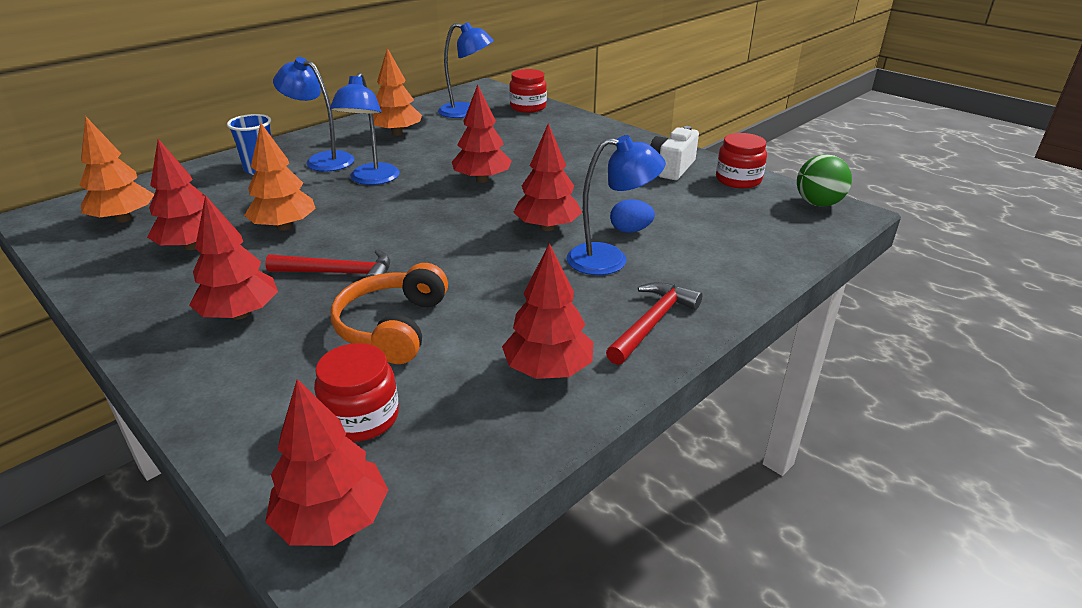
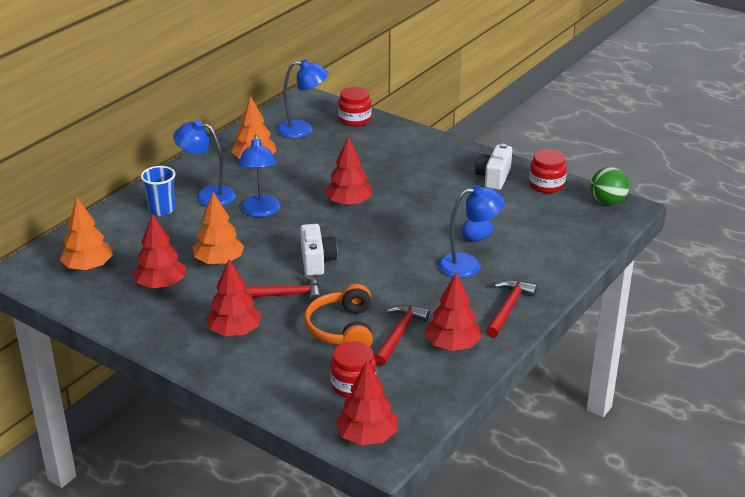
camera: 10 degrees left, 0 degrees up
(407, 237) = (317, 261): none -> white camera
(473, 344) = (399, 334): none -> red hammer
(547, 227) = (415, 242): red tree -> none

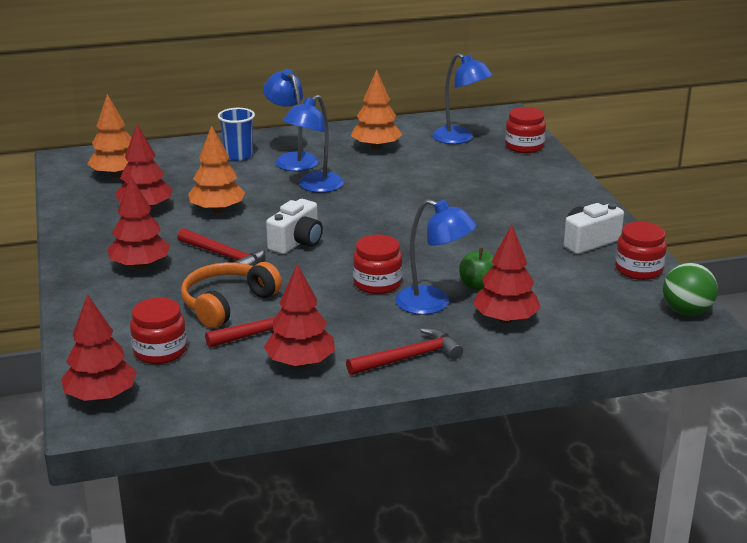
camera: 40 degrees right, 5 degrees down
(349, 203) = (403, 209): red tree -> red tree (505, 319)
(414, 266) = (377, 283): none -> red jar
(476, 239) = (478, 286): blue egg -> green apple

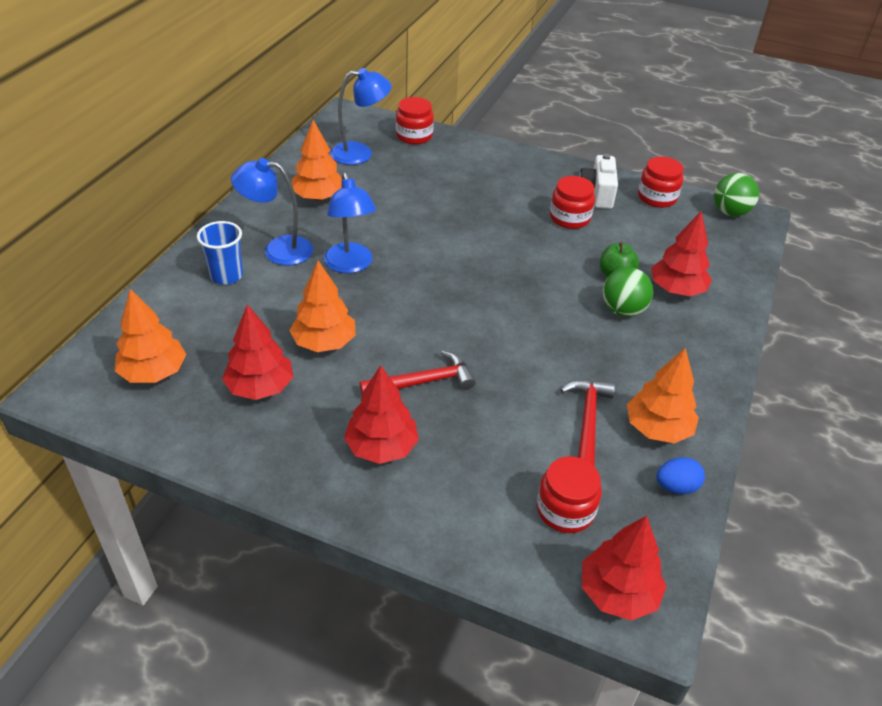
camera: 55 degrees left, 15 degrees up
(227, 304) = (516, 423): orange headphones -> none
(241, 390) = (676, 487): none -> blue egg
(297, 242) = (445, 327): white camera -> none
(300, 363) = (657, 429): red tree -> orange tree
(377, 283) = (563, 320): red jar -> red jar (569, 218)
(409, 358) = (695, 365): red hammer -> none
(433, 304) = (622, 310): blue lamp -> green ball

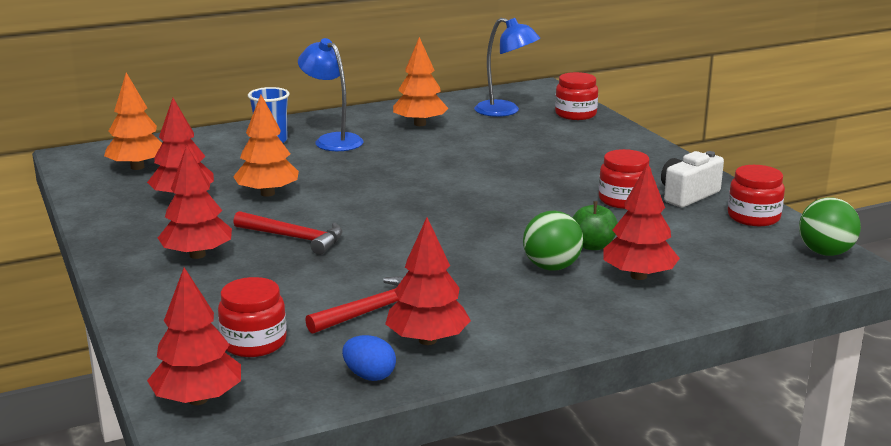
camera: 45 degrees right, 20 degrees down
(350, 265) = (368, 164): blue lamp -> none
(657, 429) = (427, 340): orange tree -> red tree

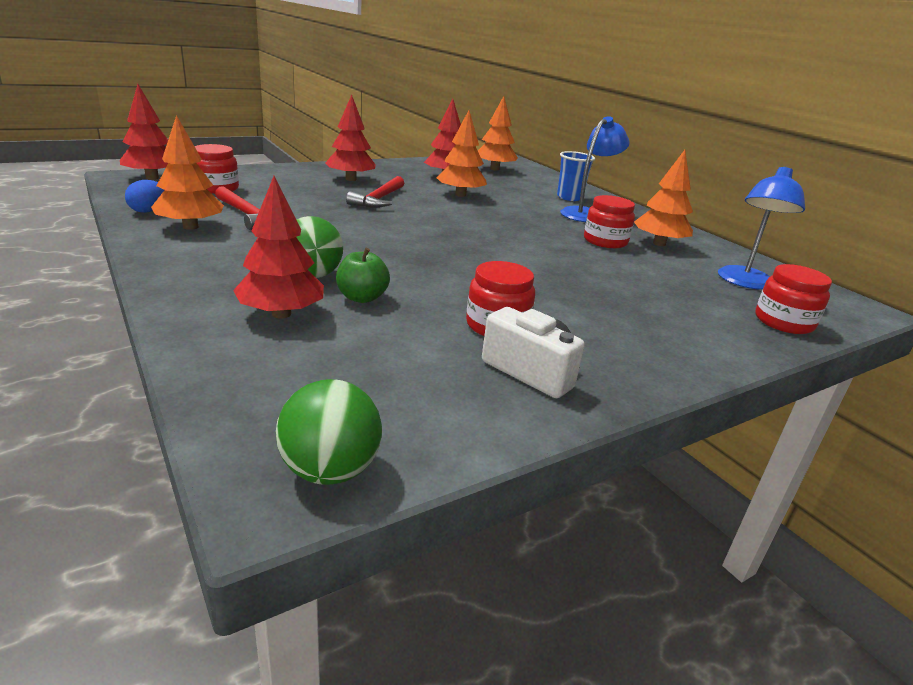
camera: 80 degrees right, 5 degrees up
(427, 340) = (190, 227): red tree -> orange tree
(753, 217) = (465, 418): red jar -> red jar (605, 241)

